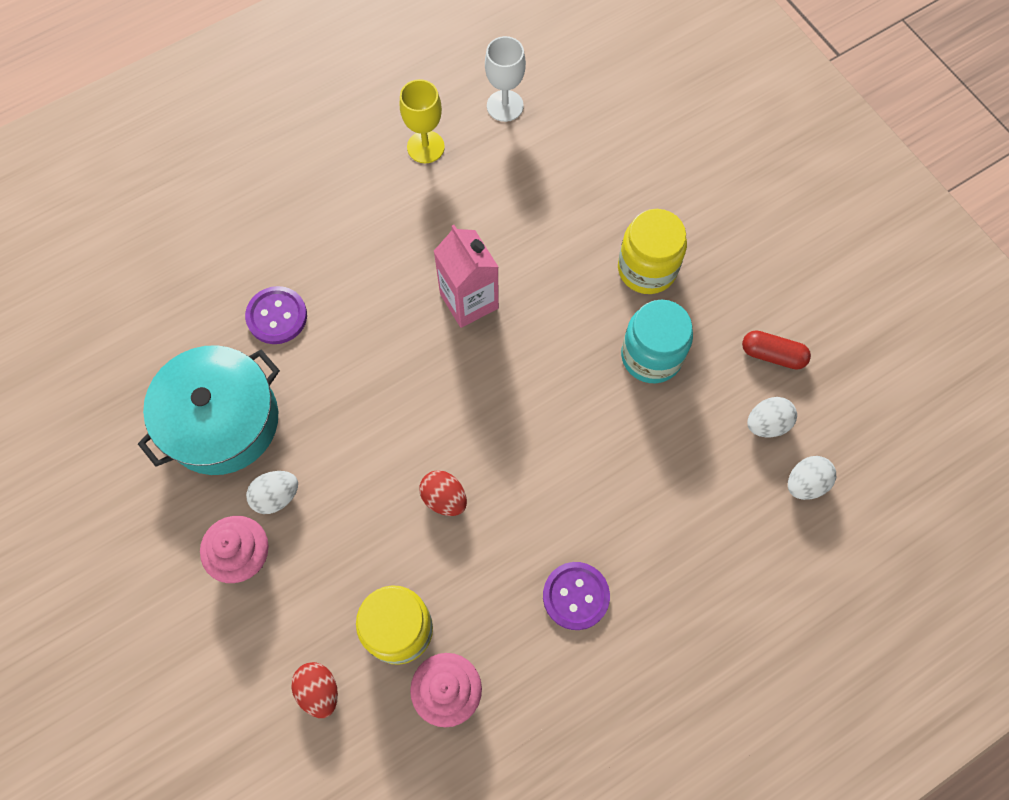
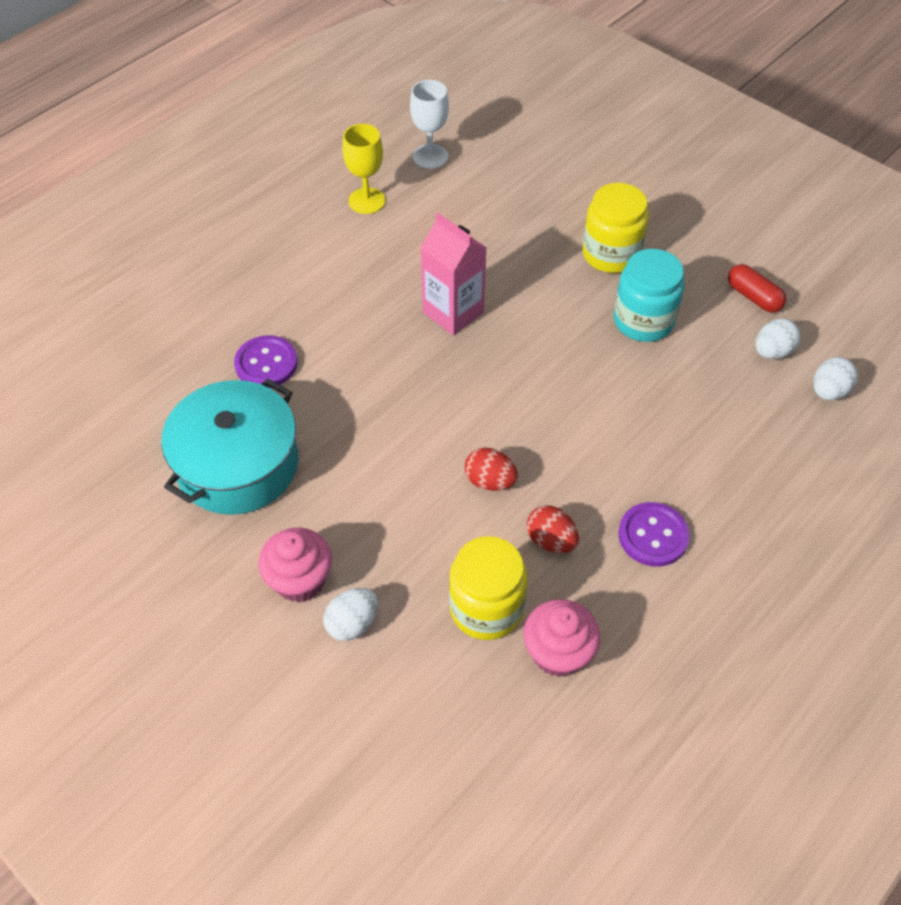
camera: 15 degrees left, 15 degrees down
(276, 496) = (317, 518): white egg -> white egg (352, 623)
(319, 691) = (422, 686): red egg -> red egg (551, 540)
(772, 355) = (753, 297): red capsule -> red capsule turned 45 degrees clockwise

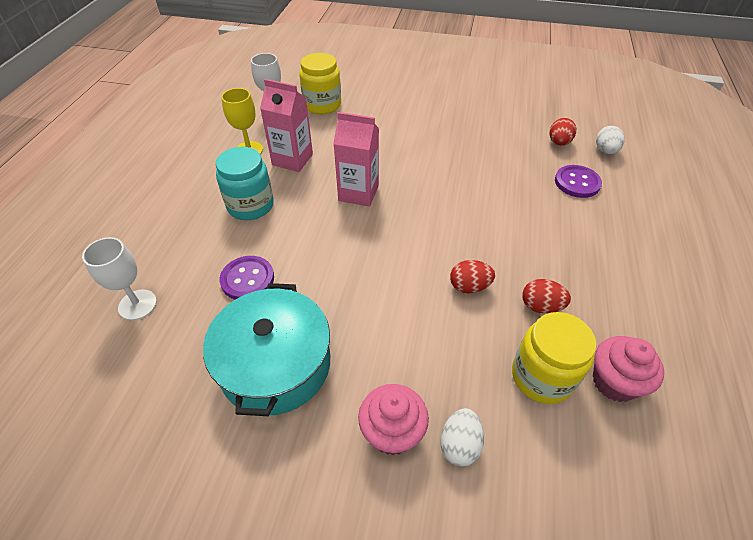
camera: 30 degrees left, 5 degrees down
(149, 343) = (137, 304): none -> white goblet
(408, 235) = (292, 159): none -> pink carton
(611, 254) = (427, 126): yellow jar -> yellow jar (322, 105)
(643, 321) = (476, 154): turquoise jar -> turquoise jar (250, 206)
(653, 535) = (596, 272): purple button -> purple button (577, 183)
(753, 297) = (523, 120): red capsule -> none
(772, 352) = (558, 143): white egg -> red egg

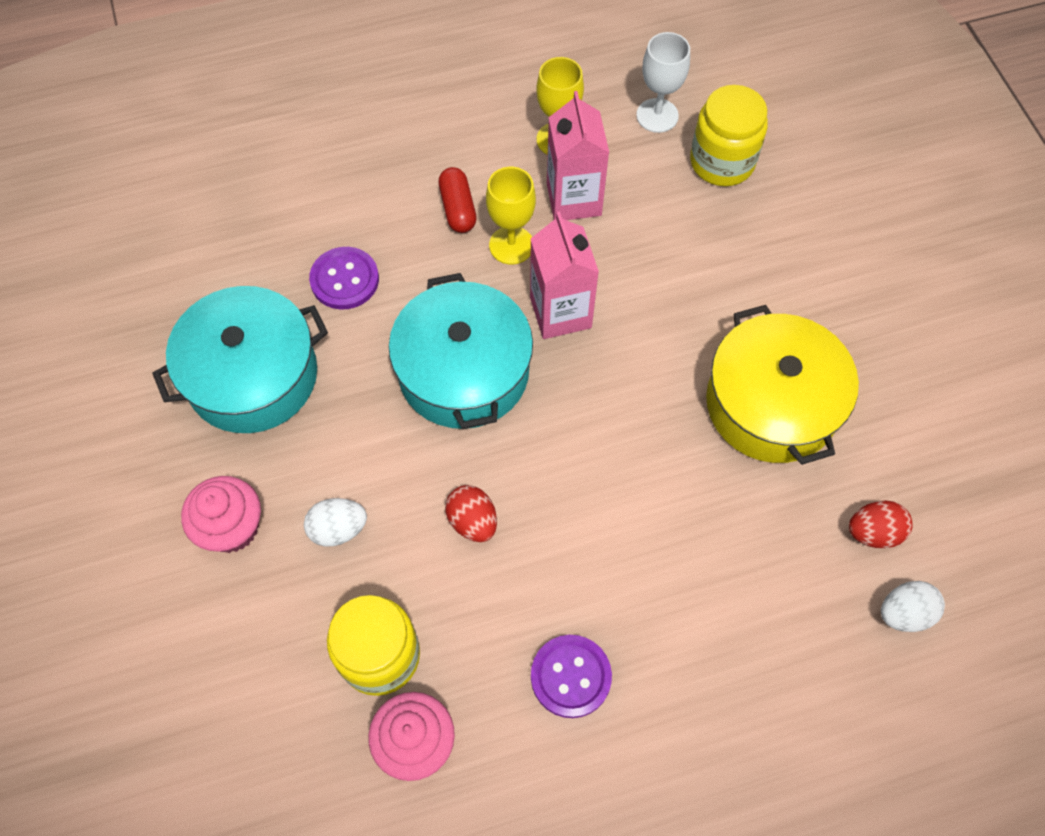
camera: 60 degrees right, 15 degrees up
(137, 304) = (254, 203): white goblet -> none
(250, 206) = (458, 208): turquoise jar -> red capsule
(297, 194) = (511, 245): none -> yellow goblet
(363, 248) = (463, 371): none -> turquoise pot
(459, 445) = (249, 599): white egg -> white egg (338, 529)
(470, 144) = (771, 404): none -> yellow pot
(541, 306) = (489, 619): red egg -> none
(577, 183) = (782, 591): purple button -> purple button (570, 676)

